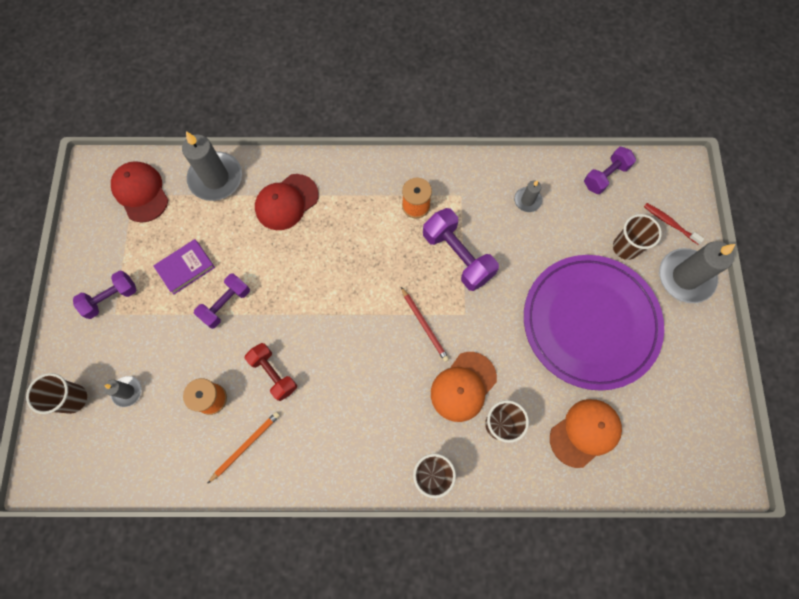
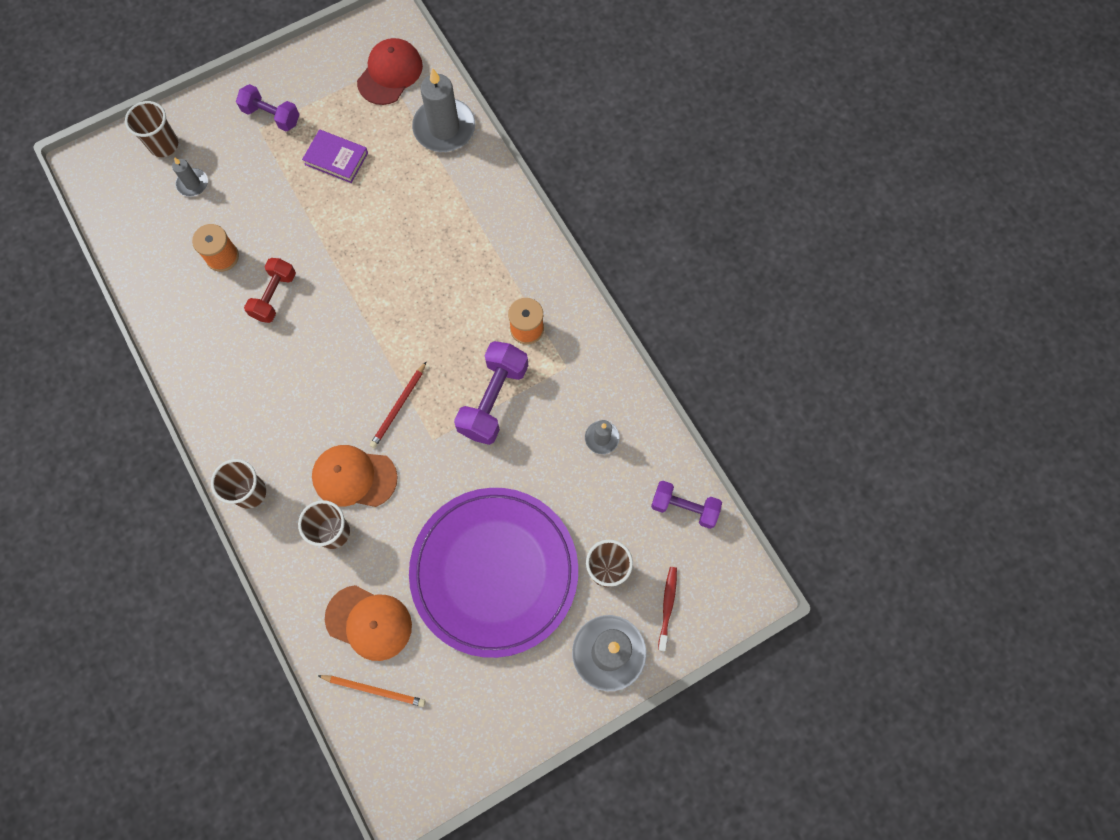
camera: 60 degrees right, 0 degrees up
(226, 304) = (319, 215): purple dumbbell -> none
(245, 446) = (194, 311): orange pencil -> orange pencil (374, 690)
(286, 202) = (457, 205): red cap -> none

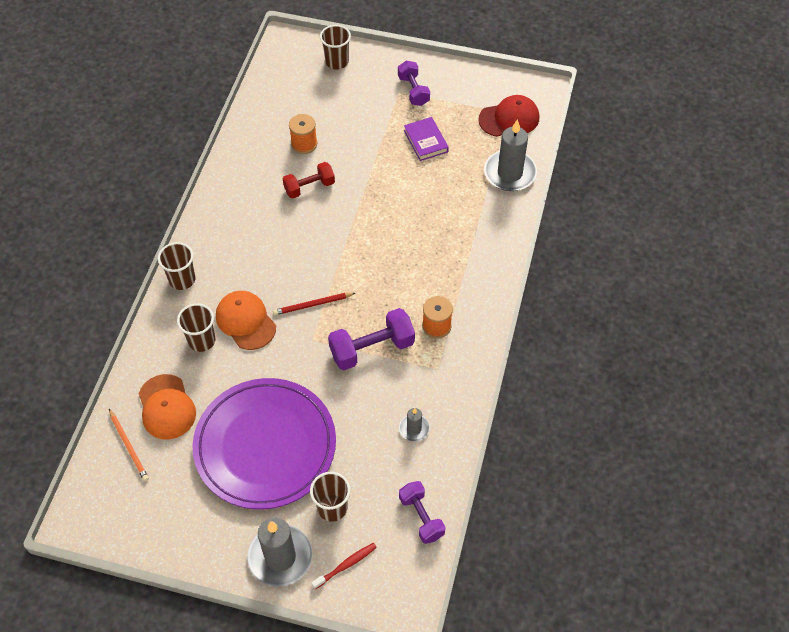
camera: 45 degrees right, 15 degrees down
(192, 183) = (330, 93): grey candle -> none

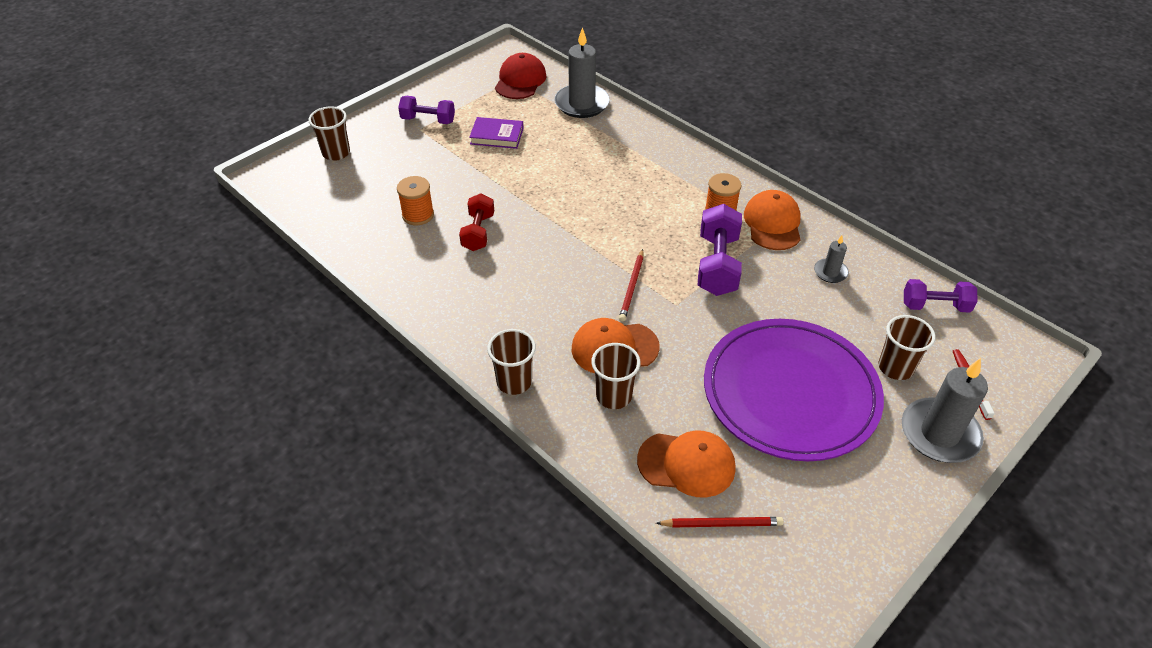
camera: 60 degrees left, 10 degrees down
(129, 446) = (721, 524): orange pencil -> red pencil
(447, 367) = (772, 223): none -> orange cap

